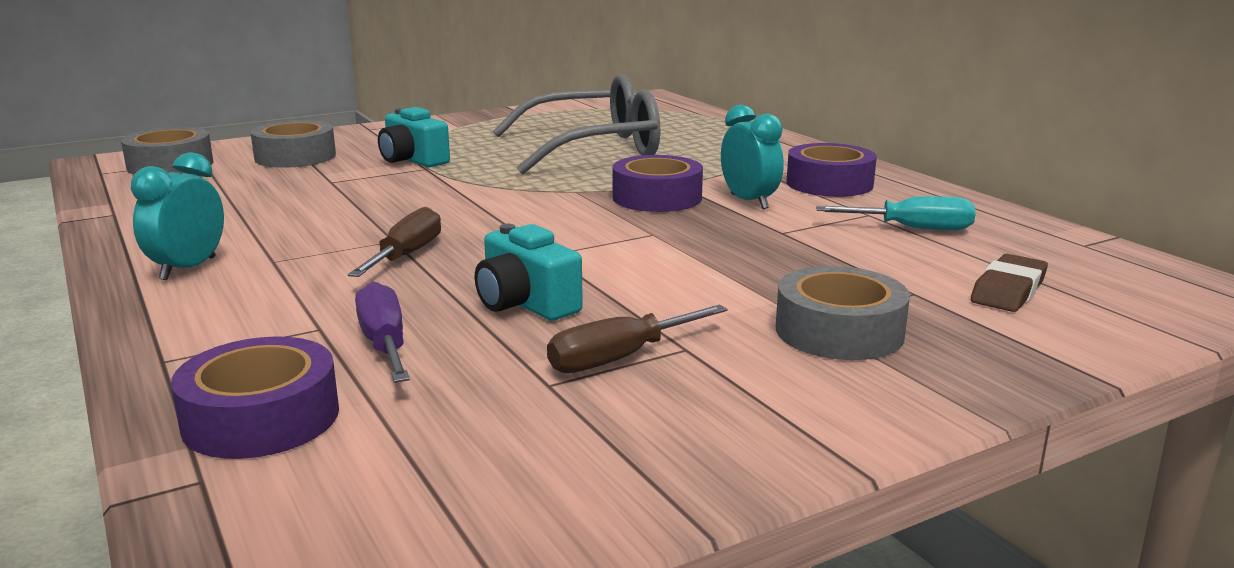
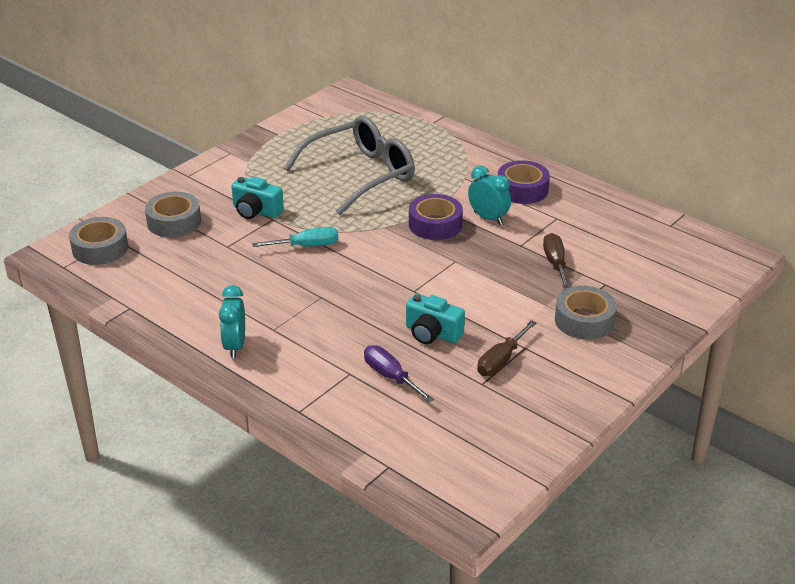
camera: 20 degrees left, 15 degrees up
(261, 418) = (379, 431): purple tape -> none
(406, 255) = (341, 309): brown screwdriver -> brown screwdriver (555, 263)
(913, 229) = (584, 228): turquoise screwdriver -> turquoise screwdriver (307, 246)
(1008, 290) = (646, 273): brown eraser -> none

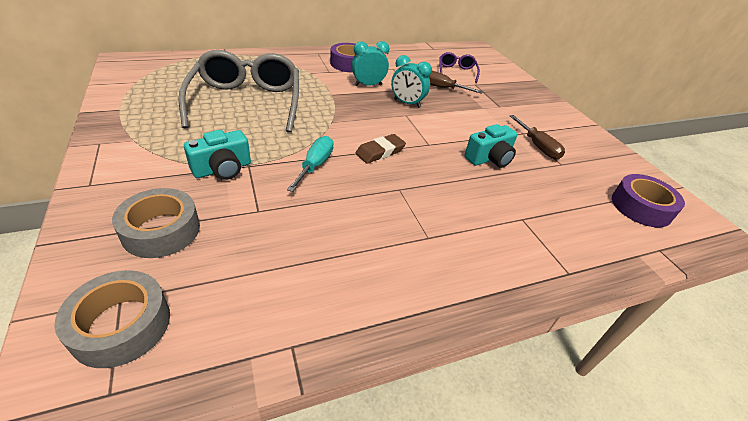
camera: 65 degrees left, 5 degrees up
(235, 346) = (439, 276): turquoise clock -> turquoise clock (407, 103)
(366, 269) = (380, 152): none -> brown eraser
(390, 376) = (536, 199): purple screwdriver -> none
(435, 224) = (353, 103): purple tape -> purple tape (641, 207)
(584, 320) = (508, 104): grey tape -> none
(621, 261) = (456, 72): none -> purple glasses

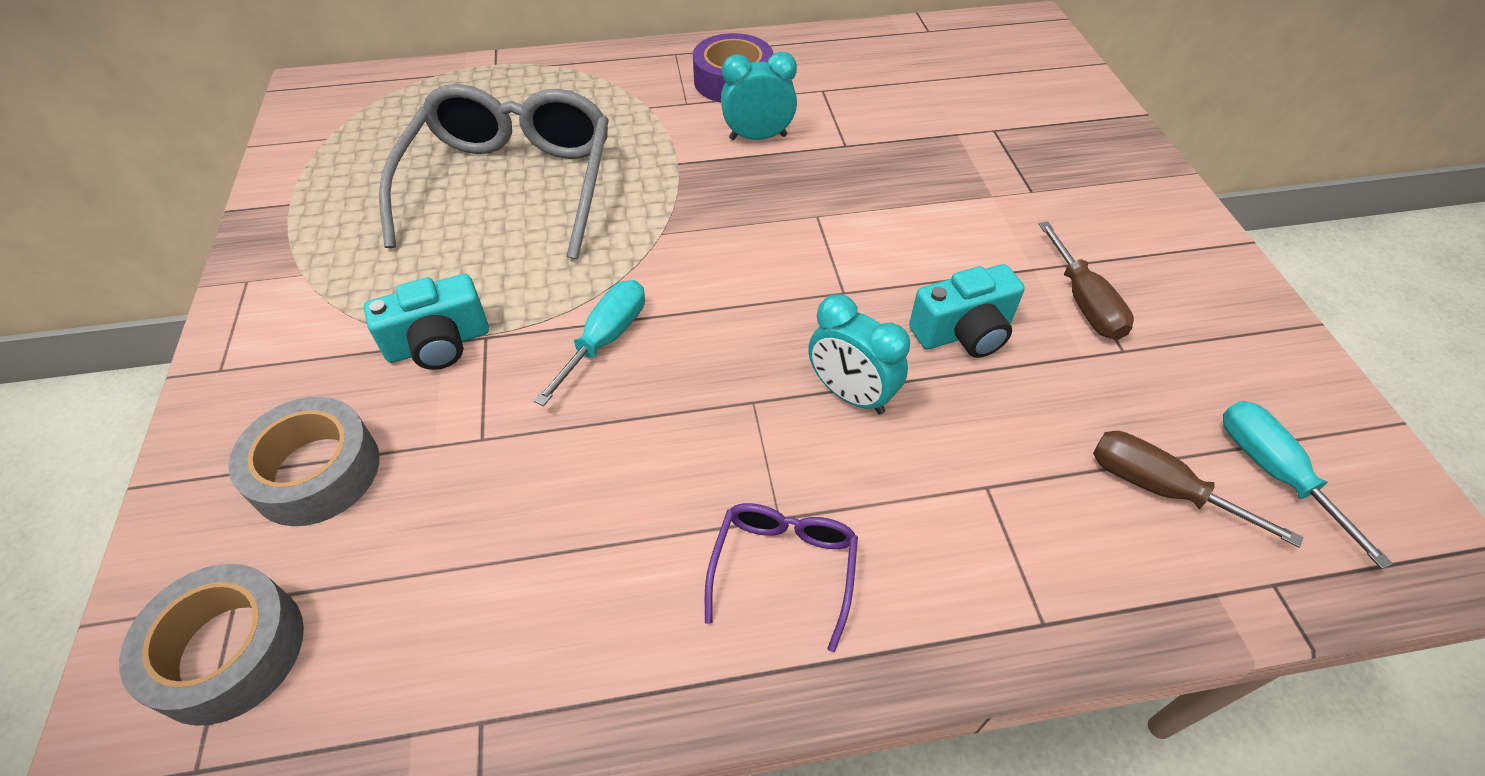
camera: 15 degrees right, 10 degrees up
(380, 152) = (739, 309): brown eraser -> none
(407, 103) = (827, 185): turquoise clock -> turquoise clock (850, 394)
(441, 88) = (914, 141): brown screwdriver -> brown screwdriver (1159, 488)
(456, 72) = (961, 95): purple glasses -> purple glasses (783, 567)
(641, 207) = (1273, 472): purple tape -> turquoise screwdriver

